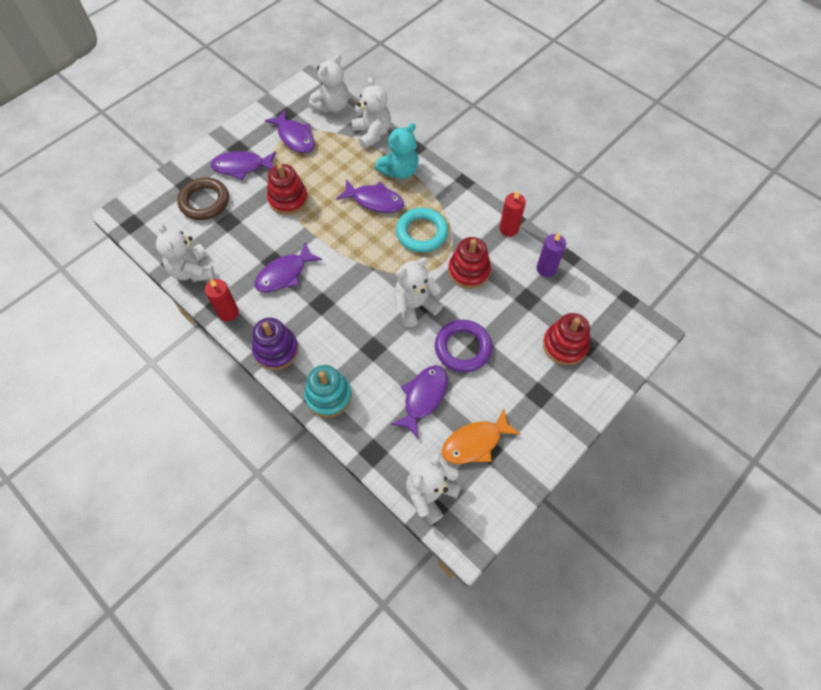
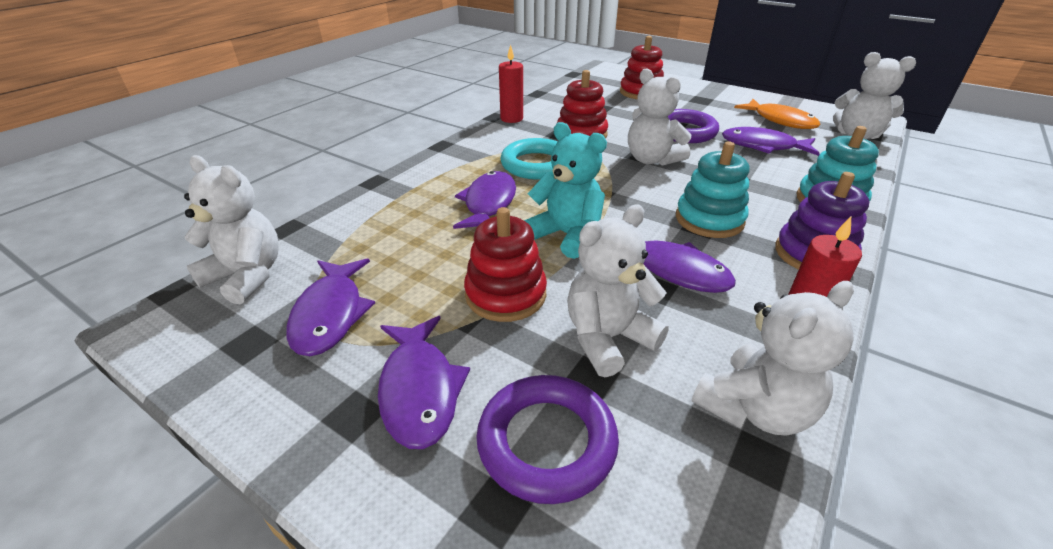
camera: 100 degrees left, 25 degrees down
(204, 201) = (547, 442): brown ring -> purple ring
(295, 137) = (330, 314): purple fish -> purple fish turned 135 degrees clockwise
(326, 311) = (709, 219): none -> turquoise stacking toy
(372, 133) = (338, 221): white teddy bear -> white teddy bear (608, 338)
(399, 171) = (425, 190): turquoise teddy bear -> turquoise teddy bear (567, 235)
(546, 269) = (557, 101): purple candle -> none

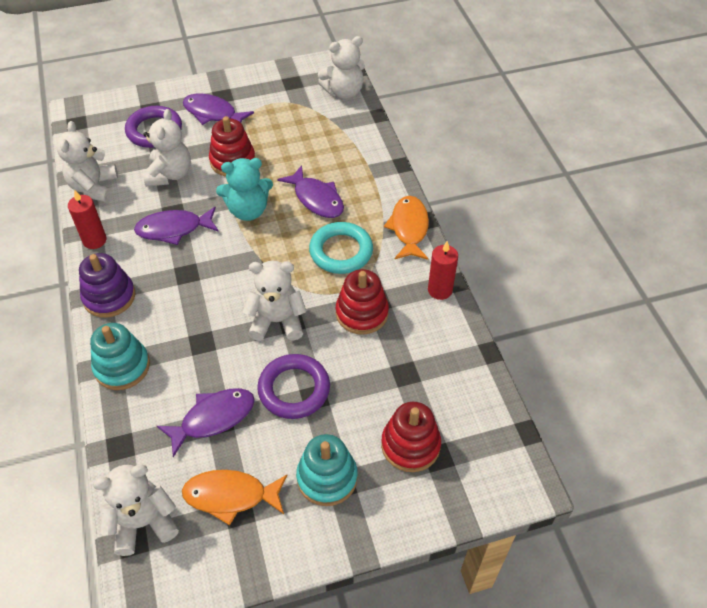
camera: 130 degrees right, 15 degrees up
(330, 314) = (284, 107): purple fish -> none
(463, 148) = (409, 228): none -> orange fish
(709, 219) = (185, 283): turquoise stacking toy -> turquoise stacking toy (327, 478)

